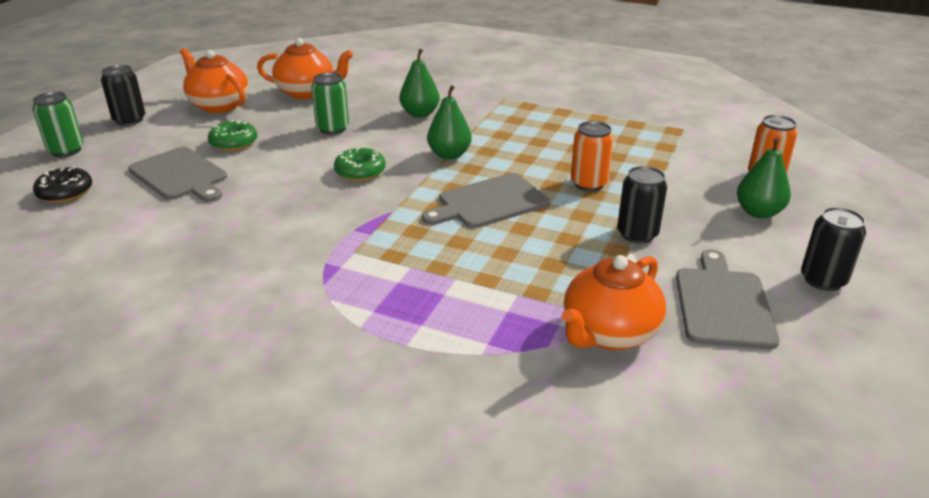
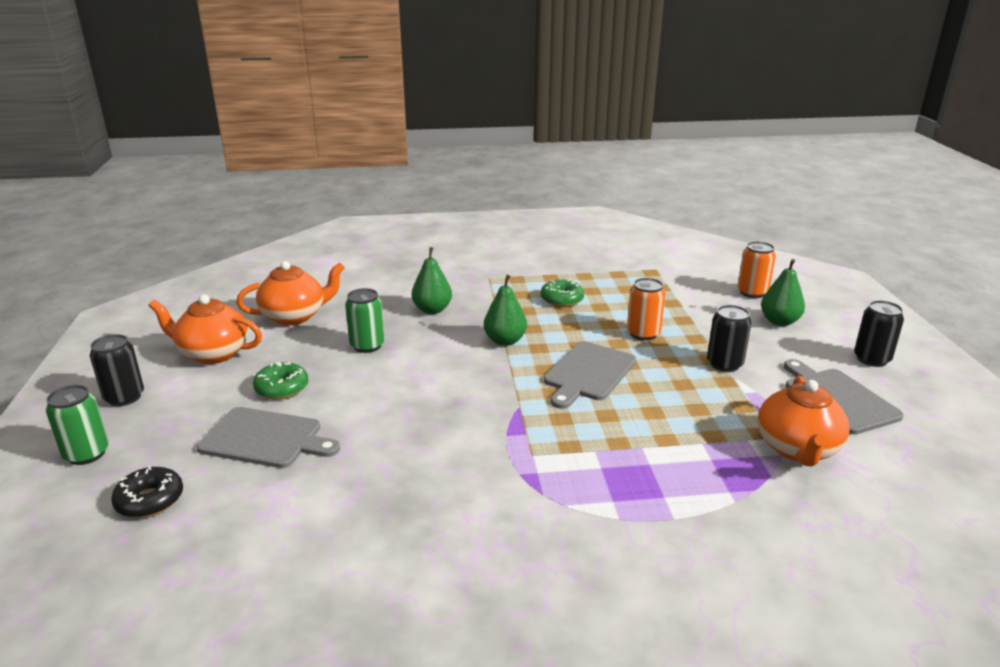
camera: 30 degrees left, 5 degrees down
(360, 172) = (445, 379): green donut -> green donut (562, 299)

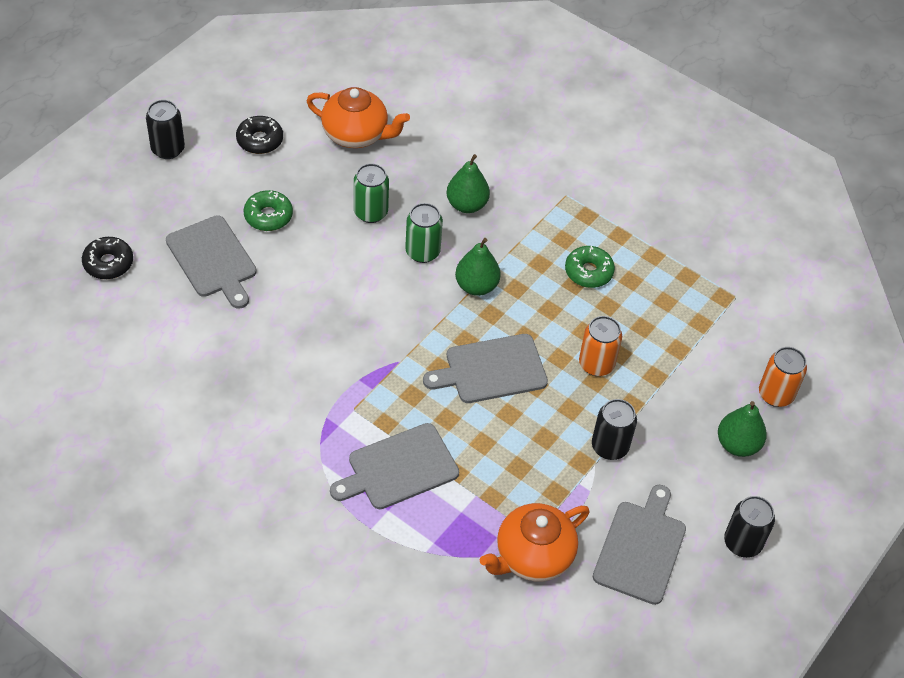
camera: 40 degrees right, 25 degrees up
(86, 454) = (107, 192): green can -> green can (422, 252)
(213, 353) = (260, 140): orange teapot -> black donut
(626, 466) = (399, 468): none -> grey cutting board

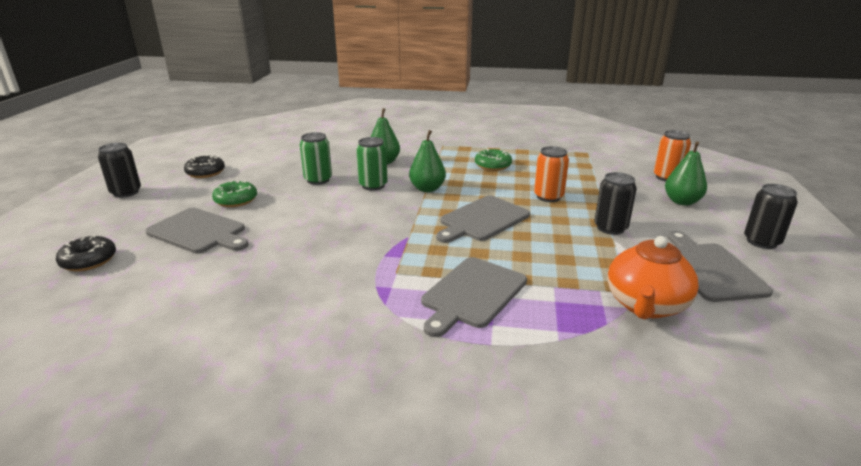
camera: 25 degrees left, 25 degrees down
(356, 135) = (280, 155): orange teapot -> none

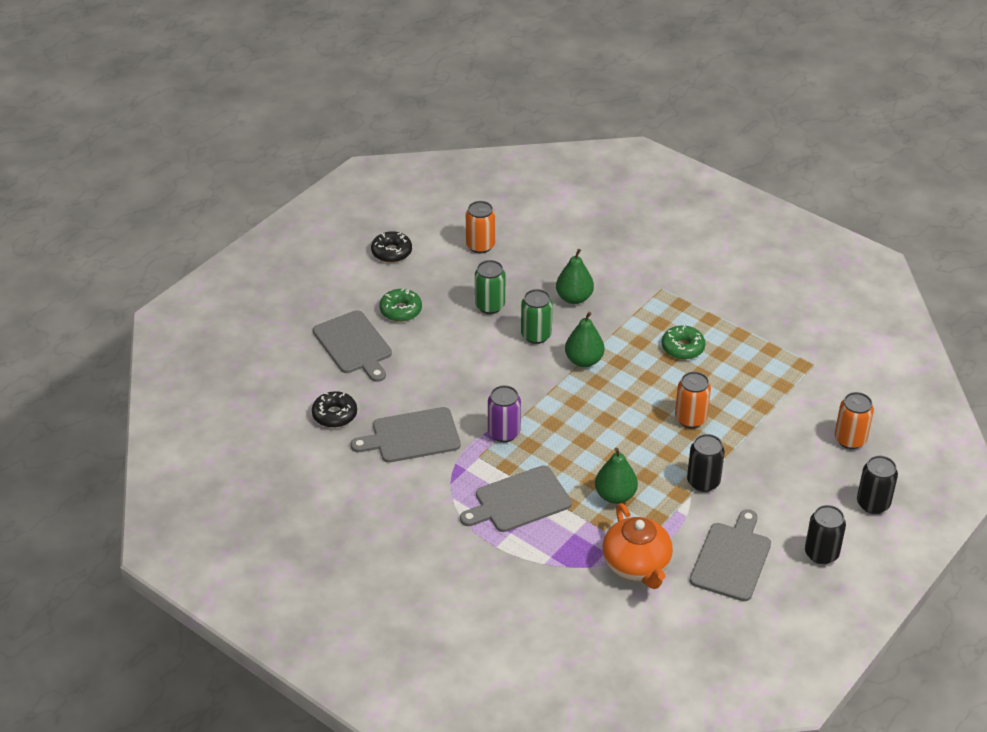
camera: 30 degrees right, 15 degrees up
(89, 261) = (264, 349): black donut -> black donut (334, 415)
(126, 192) = (312, 261): black can -> black can (873, 504)
(283, 155) = (480, 246): none -> orange can
(404, 248) = (504, 433): none -> purple can
(482, 219) = (598, 424): grey cutting board -> grey cutting board (412, 436)
(645, 305) = (637, 566): orange teapot -> orange teapot turned 75 degrees counterclockwise
(681, 202) = (816, 478): green pear -> green pear (615, 495)

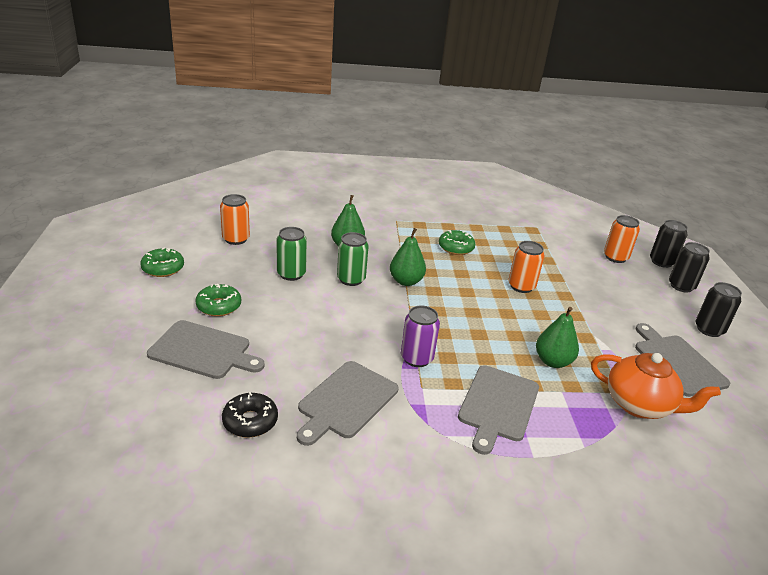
camera: 45 degrees left, 10 degrees down
(391, 252) = (163, 268): black donut -> green donut
(703, 482) = (586, 321): black can -> black can (661, 262)

